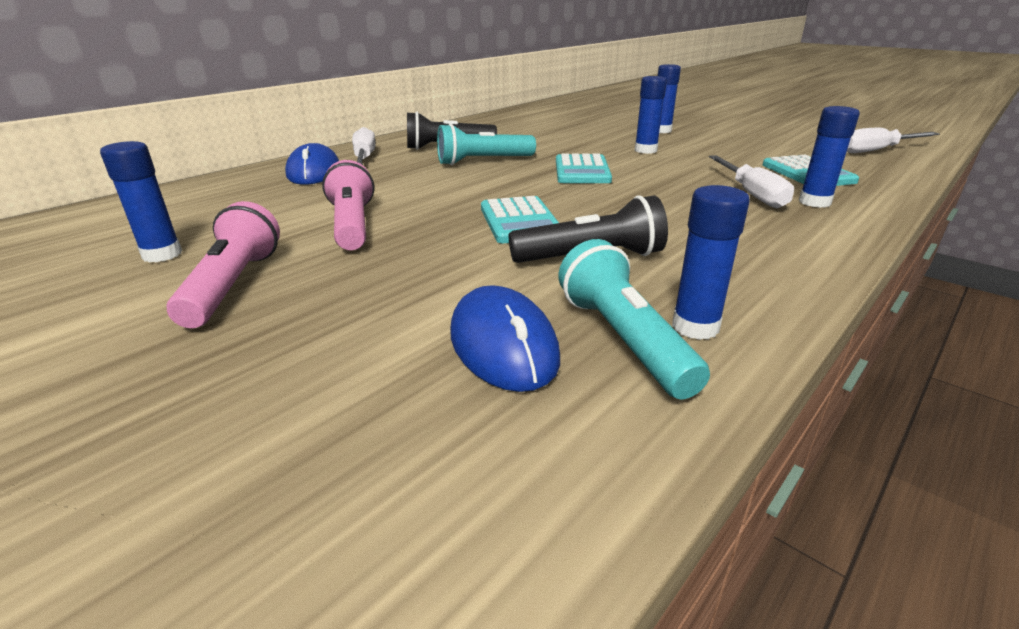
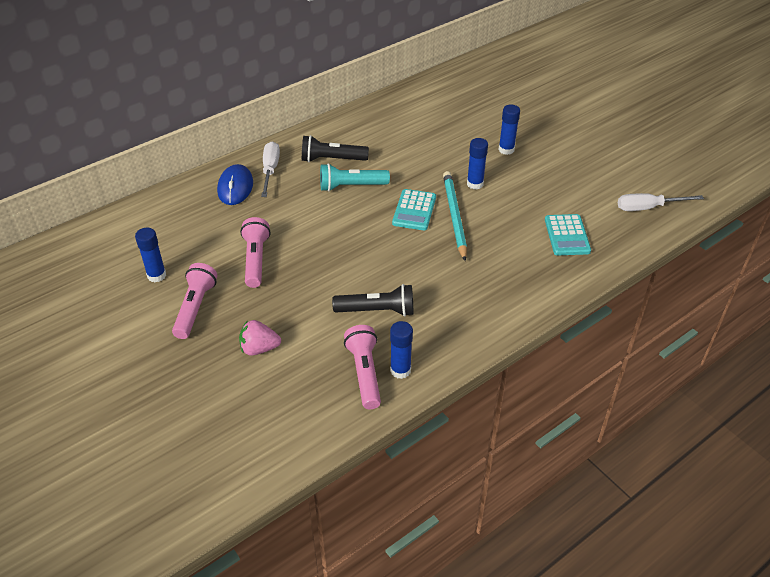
camera: 10 degrees right, 15 degrees up
(374, 327) = (259, 348): none -> pink strawberry
(503, 344) = (312, 368): blue mouse -> none
(520, 221) = (351, 269): turquoise calculator -> none
(623, 339) = (365, 373): turquoise flashlight -> pink flashlight
(640, 171) = (454, 216): none -> turquoise pencil
(751, 194) = (508, 258): white screwdriver -> none
(814, 202) = (541, 273): blue glue stick -> none

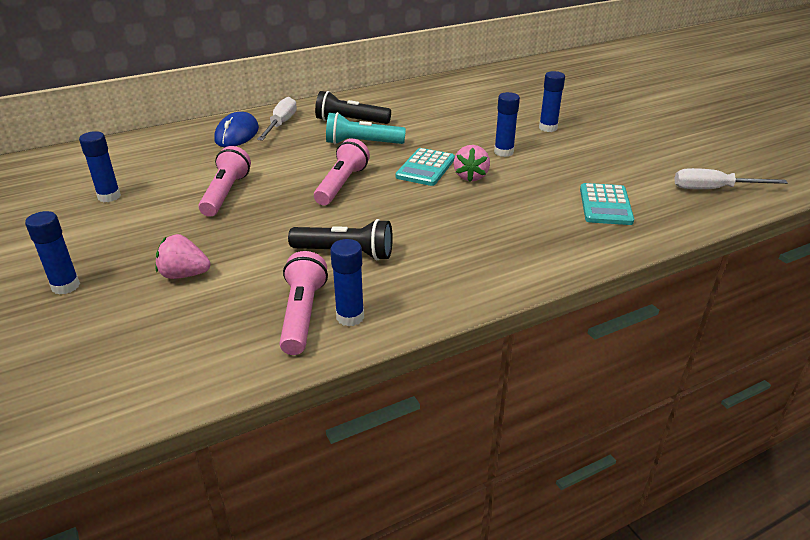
camera: 10 degrees right, 10 degrees down
(170, 372) = (65, 286): none -> blue glue stick
(195, 308) = (133, 229): pink flashlight -> pink flashlight (341, 184)
(454, 216) = (471, 176): turquoise pencil -> pink strawberry

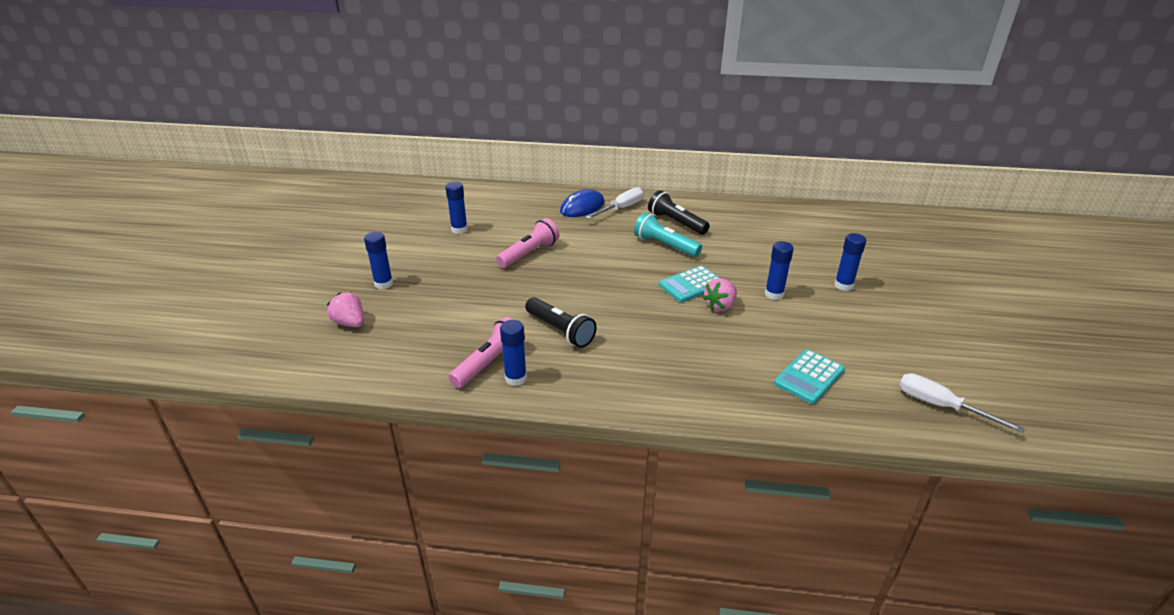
camera: 35 degrees right, 0 degrees up
(184, 274) = (450, 304): pink strawberry -> pink strawberry (350, 323)
(341, 184) = (613, 275): pink flashlight -> none

